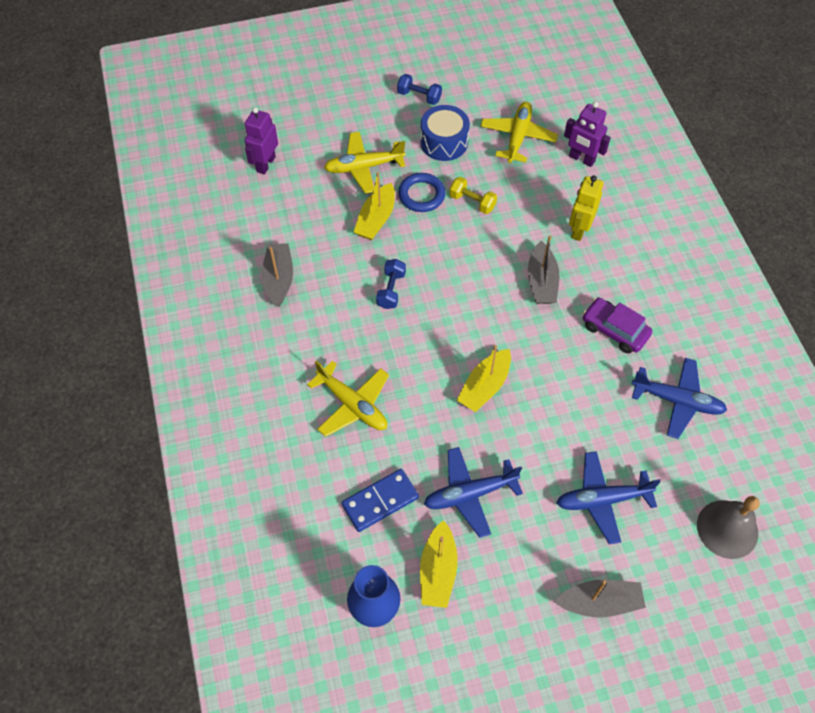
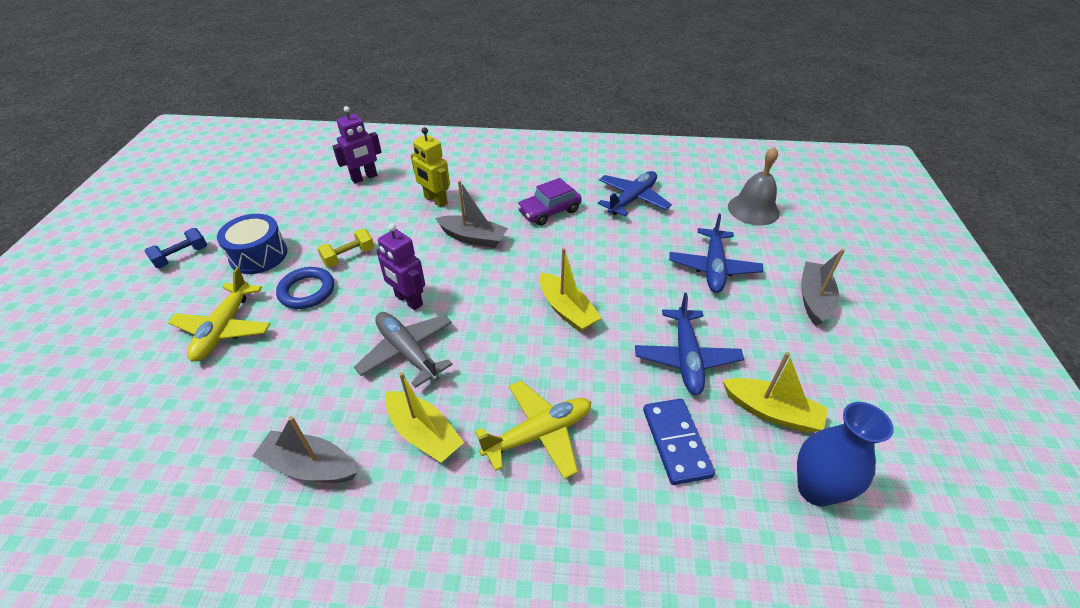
camera: 70 degrees left, 15 degrees down
(265, 164) = (116, 431): purple robot -> purple robot (408, 300)
(376, 219) = (304, 338): yellow boat -> yellow boat (423, 433)
(391, 290) = (407, 352): blue dumbbell -> grey plane
(517, 137) = (304, 206): yellow plane -> none

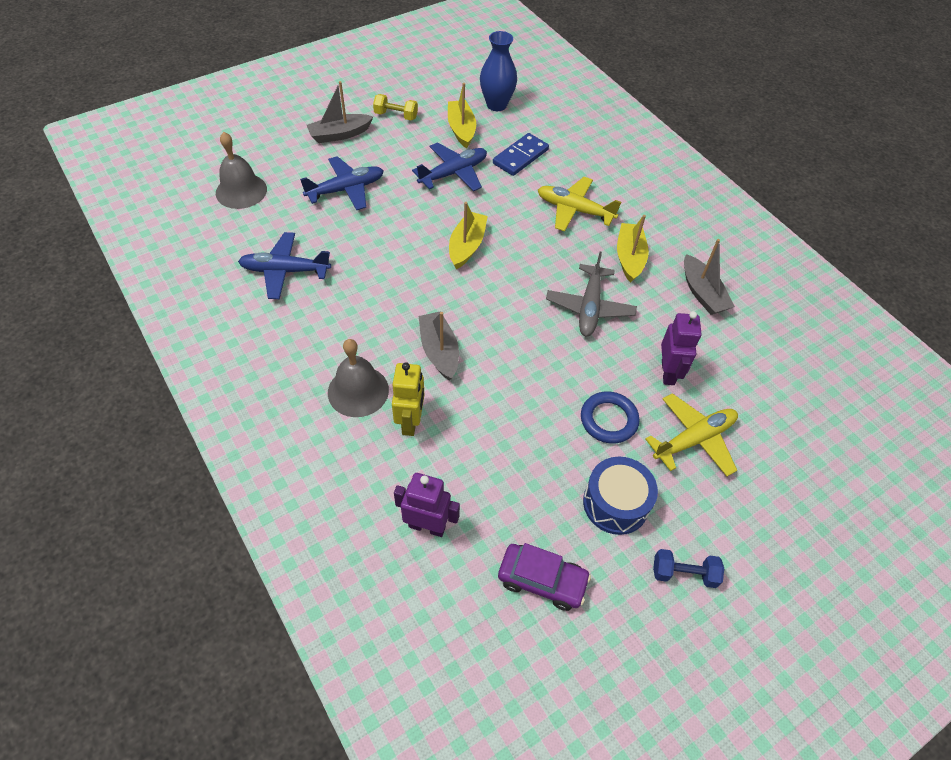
camera: 130 degrees left, 10 degrees up
(349, 257) = (546, 425): yellow dumbbell -> yellow dumbbell (396, 115)
(408, 300) = (548, 342): purple robot -> purple robot (668, 372)
(485, 190) = (358, 391): none -> grey bell
(549, 211) = (353, 320): purple car -> purple car (542, 580)

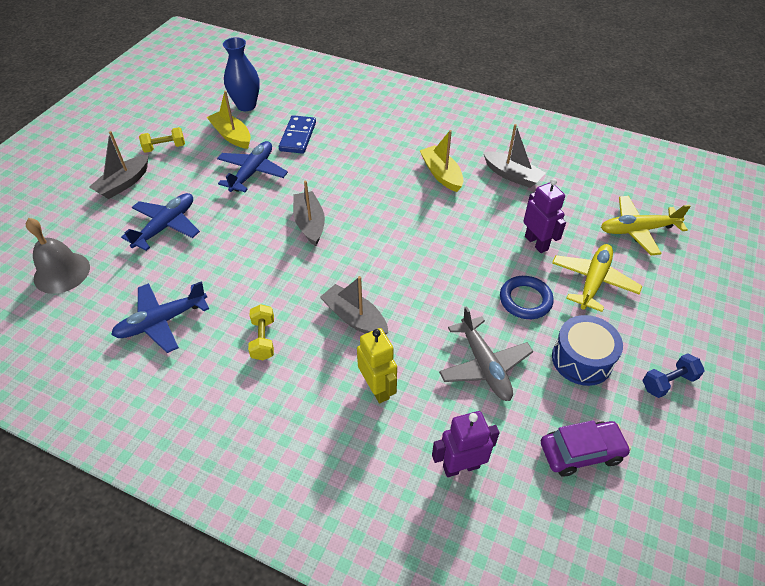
camera: 30 degrees left, 5 degrees down
(351, 328) = (263, 339): none -> yellow dumbbell
(358, 391) = (312, 388): grey bell -> none
(467, 246) = (310, 224): yellow boat -> grey boat
(574, 210) = (372, 158): yellow plane -> yellow plane (637, 230)
(589, 307) = (443, 224): grey plane -> grey plane (484, 366)

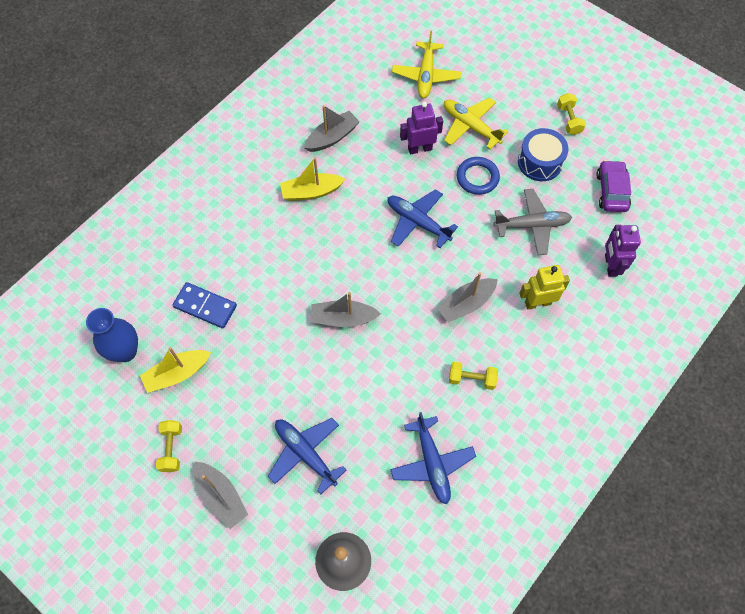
camera: 75 degrees left, 15 degrees up
(252, 172) = (248, 360): blue plane -> blue plane (417, 222)
(668, 382) = (568, 120): blue dumbbell -> yellow dumbbell

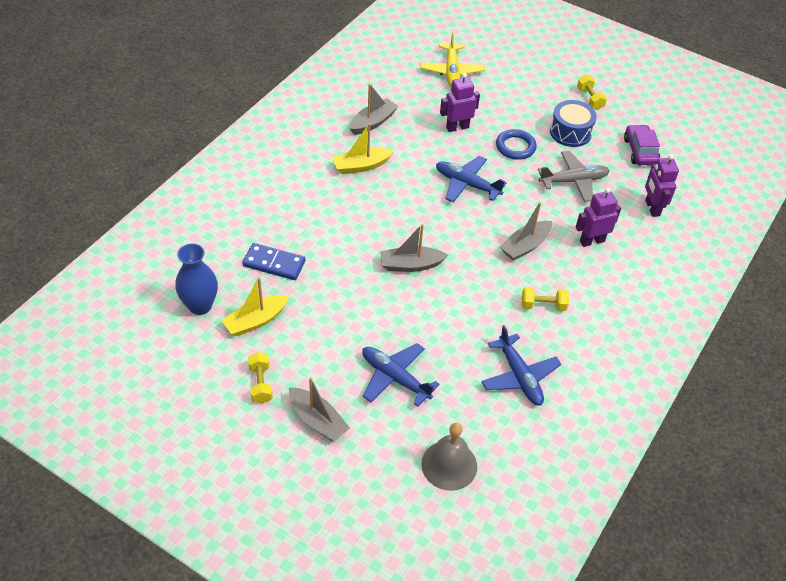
camera: 10 degrees left, 15 degrees down
(470, 126) = (500, 108): yellow plane -> none
(537, 302) = (592, 241): yellow robot -> purple robot

